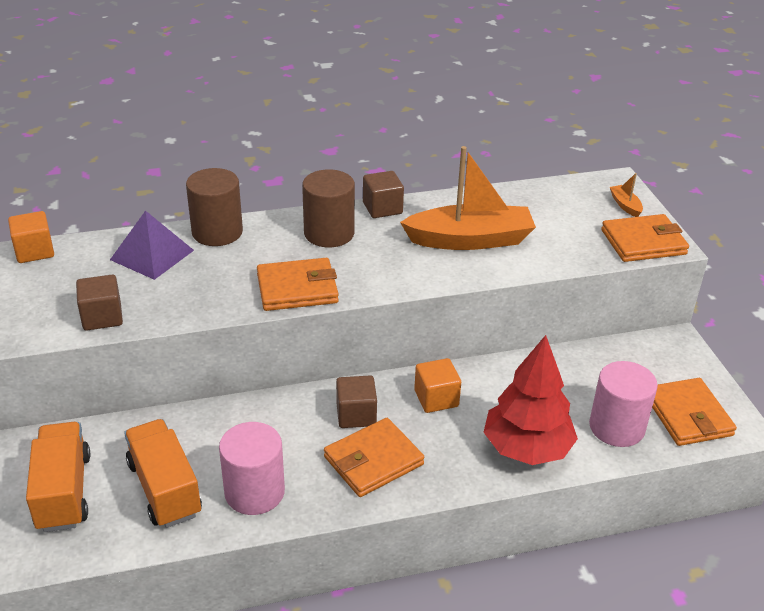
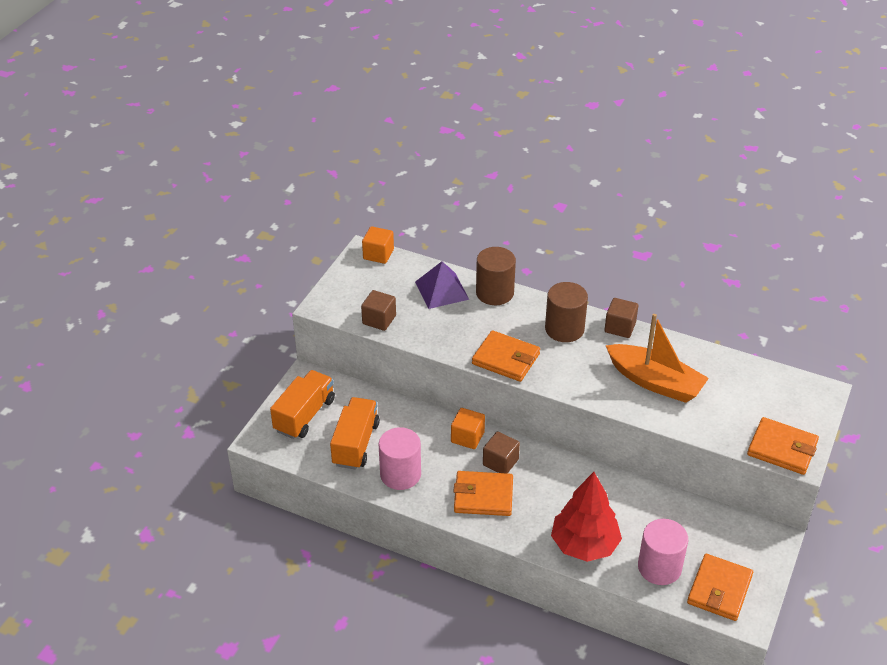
camera: 40 degrees right, 5 degrees up
(436, 398) = (560, 480): orange cube -> orange cube (467, 437)
(625, 205) = (805, 414): orange boat -> none

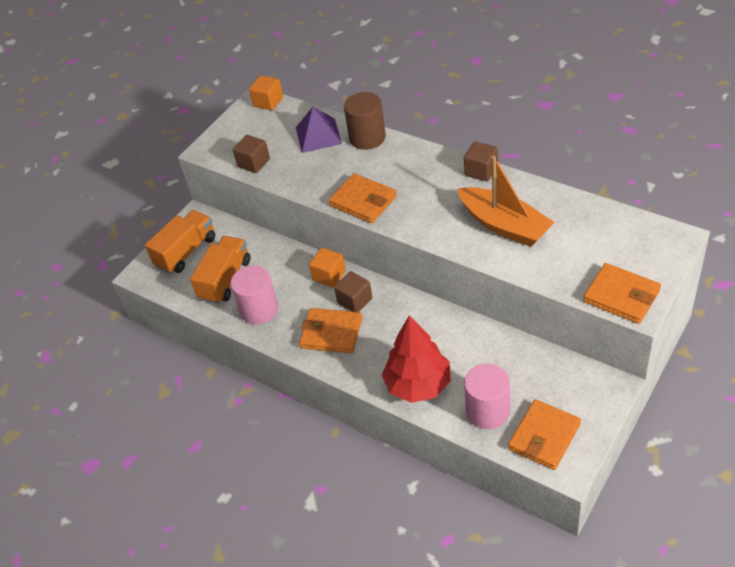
camera: 15 degrees right, 5 degrees up
(564, 329) = (426, 172): brown cylinder -> none

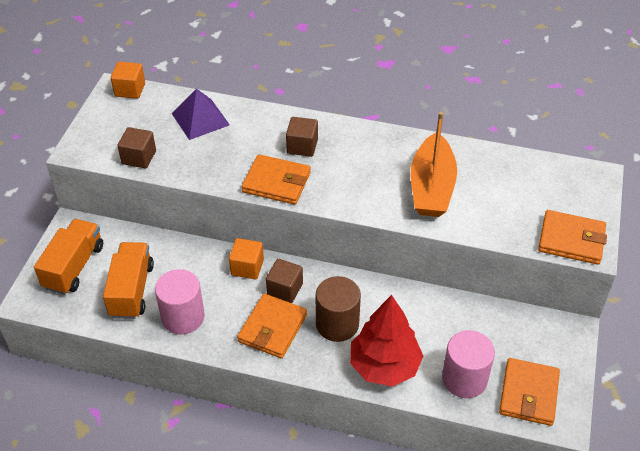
camera: 25 degrees left, 0 degrees up
(331, 333) = (272, 328): orange wallet -> orange wallet turned 60 degrees counterclockwise
(367, 138) = (255, 115): brown cylinder -> brown cylinder (337, 324)
(481, 171) = (386, 135): brown cube -> brown cube (302, 146)
(504, 225) = (431, 187): orange boat -> orange boat turned 75 degrees clockwise

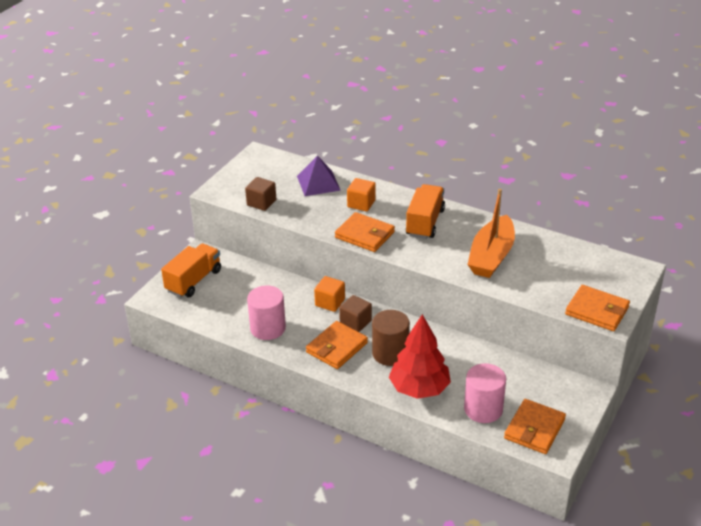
camera: 15 degrees right, 10 degrees down
(130, 90) = (269, 155): orange cube -> orange cube (361, 204)
(132, 290) = (233, 304): orange truck -> orange truck (425, 222)
(302, 146) = (394, 213): brown cube -> none

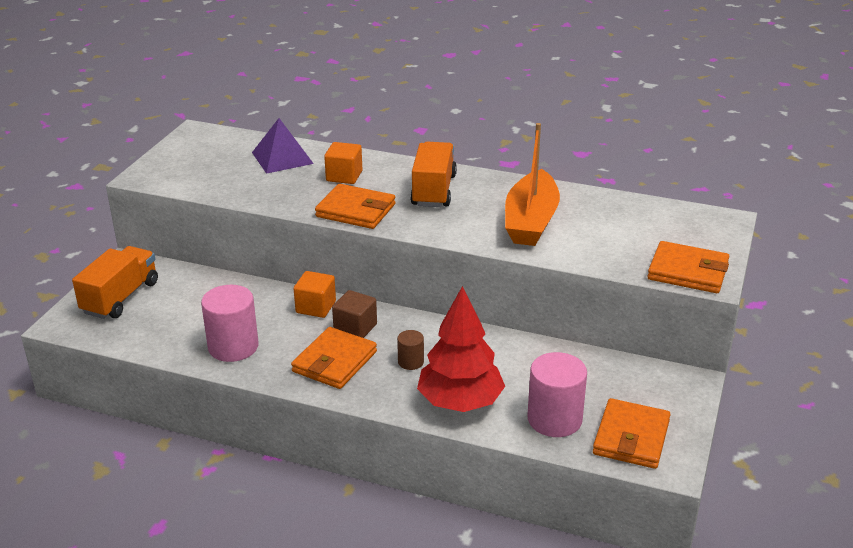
camera: 10 degrees left, 5 degrees down
(261, 203) = (208, 185): brown cube -> none
(390, 353) = (410, 362): brown cylinder -> brown cylinder, size x0.51

